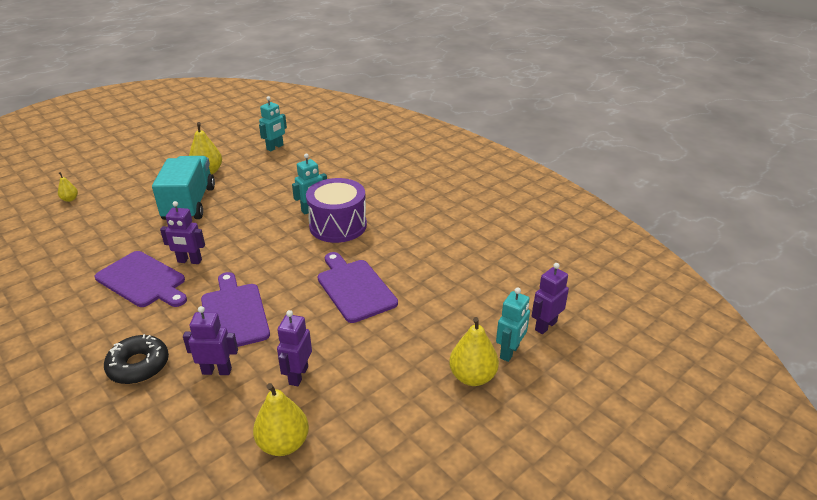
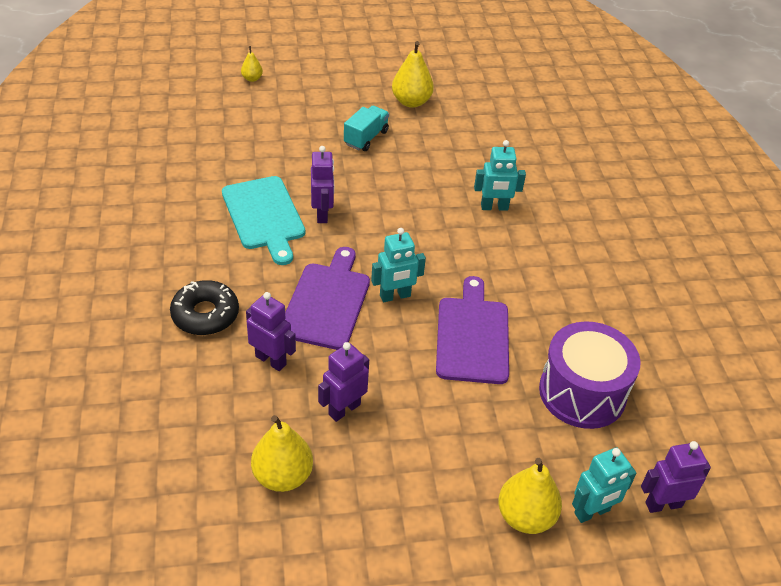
camera: 30 degrees right, 10 degrees up
(143, 280) = (264, 216): purple cutting board -> turquoise cutting board
(189, 204) = (366, 138): turquoise truck -> turquoise truck, size x0.52
(189, 261) = (322, 214): purple robot -> purple robot turned 135 degrees counterclockwise
(275, 147) = (509, 98): turquoise robot -> turquoise robot (395, 296)
(338, 225) = (510, 243): purple drum -> purple drum (582, 392)

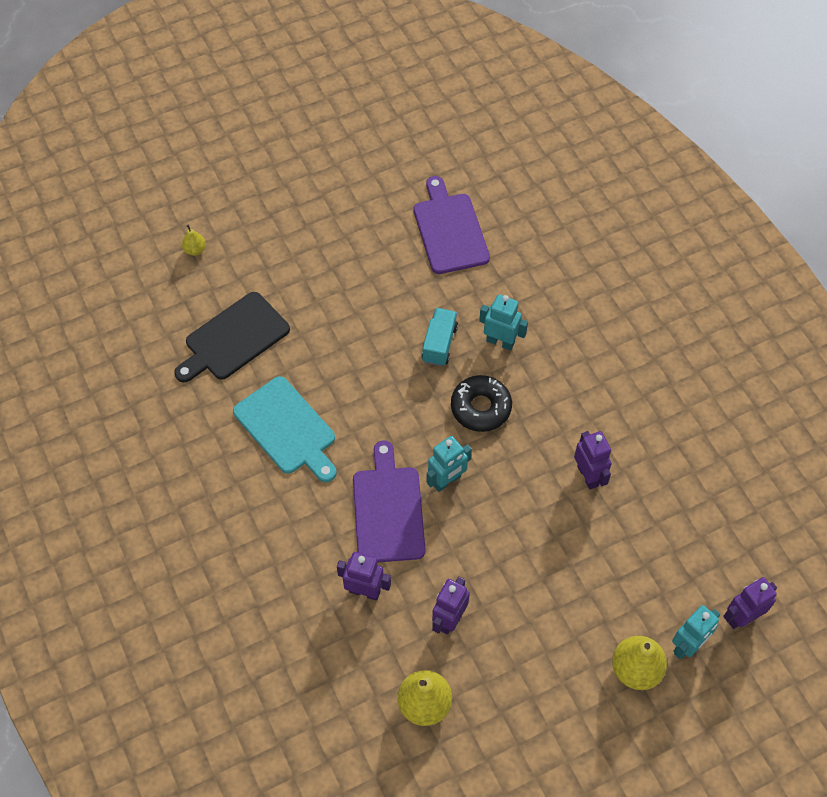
camera: 15 degrees left, 15 degrees up
(205, 314) = (284, 563): black donut -> black donut (481, 407)
(252, 143) = (234, 339): none -> black cutting board
(322, 214) = (341, 406): purple robot -> purple robot (588, 476)
(366, 138) = (344, 293): turquoise truck -> turquoise truck (439, 344)
(411, 102) = (370, 228): yellow pear -> none
(472, 336) = (531, 501): purple cutting board -> purple cutting board (449, 230)
(494, 207) = (500, 342): turquoise robot -> turquoise robot turned 135 degrees counterclockwise
(582, 392) = (644, 528): purple drum -> none

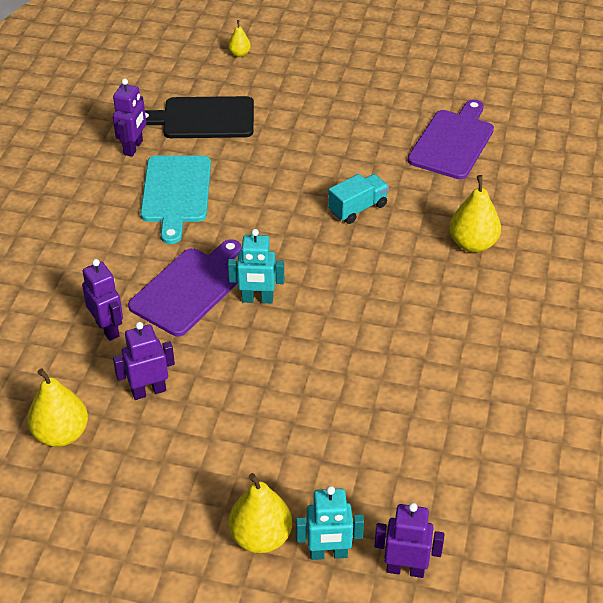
camera: 40 degrees right, 15 degrees down
(481, 407) = (343, 268): black donut -> none
(500, 342) = (411, 235): turquoise robot -> none
(549, 318) = (472, 244): none -> yellow pear
(588, 476) = (381, 370): purple robot -> purple robot (133, 148)

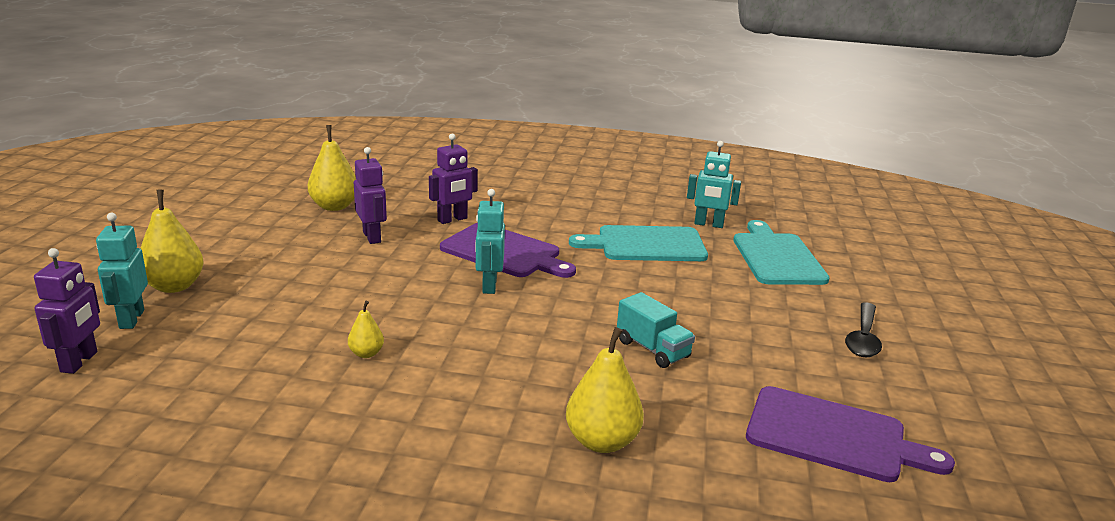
camera: 85 degrees right, 20 degrees down
(133, 148) = (708, 224): purple robot -> turquoise robot
(204, 118) = (776, 257): black cutting board -> turquoise cutting board
(239, 54) = (915, 276): yellow pear -> yellow pear (366, 353)
(335, 102) = (863, 338): none -> black spoon

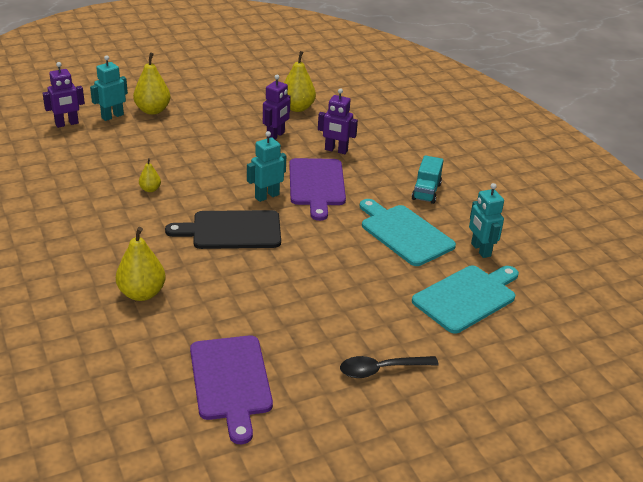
camera: 55 degrees right, 10 degrees up
(533, 330) = (232, 230): none -> black cutting board
(653, 349) = (259, 281): turquoise truck -> turquoise truck (426, 192)

